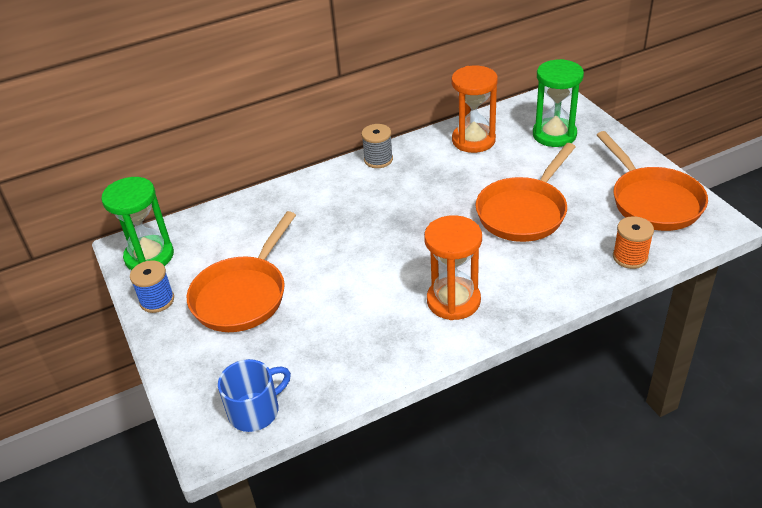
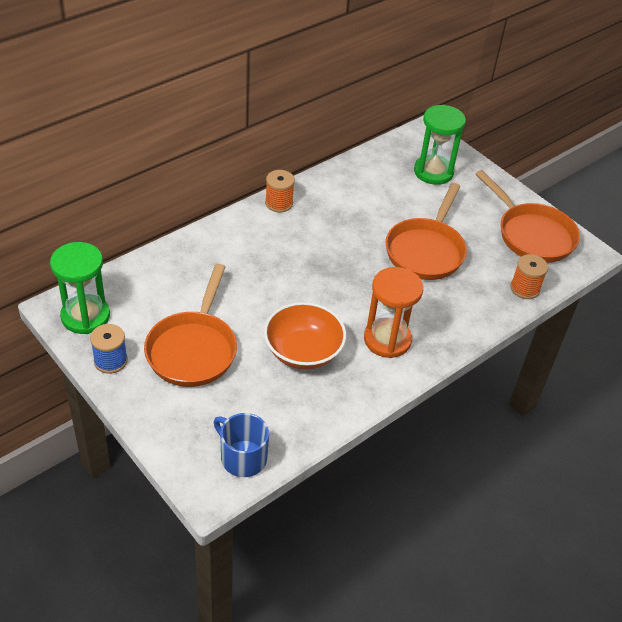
camera: 20 degrees left, 5 degrees up
(255, 411) = (242, 457): blue mug -> blue mug turned 90 degrees counterclockwise
(356, 306) = (303, 351): none -> orange bowl
(378, 160) = (279, 203): grey spool -> orange spool
(473, 140) = (362, 180): orange hourglass -> none

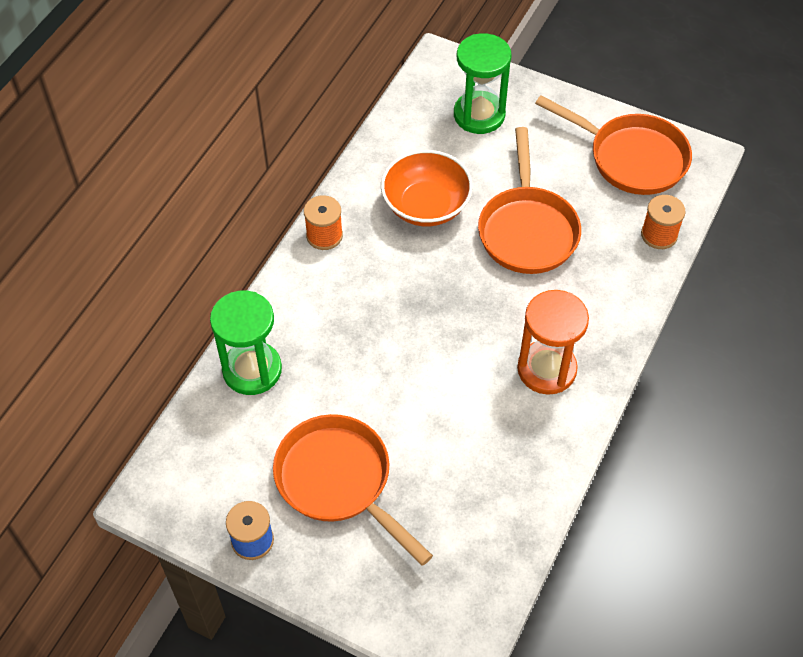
camera: 20 degrees left, 10 degrees up
(85, 316) = (186, 494): green hourglass -> green hourglass (252, 370)
(193, 349) = (338, 481): orange pan -> orange pan turned 150 degrees clockwise
(242, 457) = (472, 593): blue mug -> none
(303, 351) = (463, 427): orange bowl -> orange bowl (426, 206)

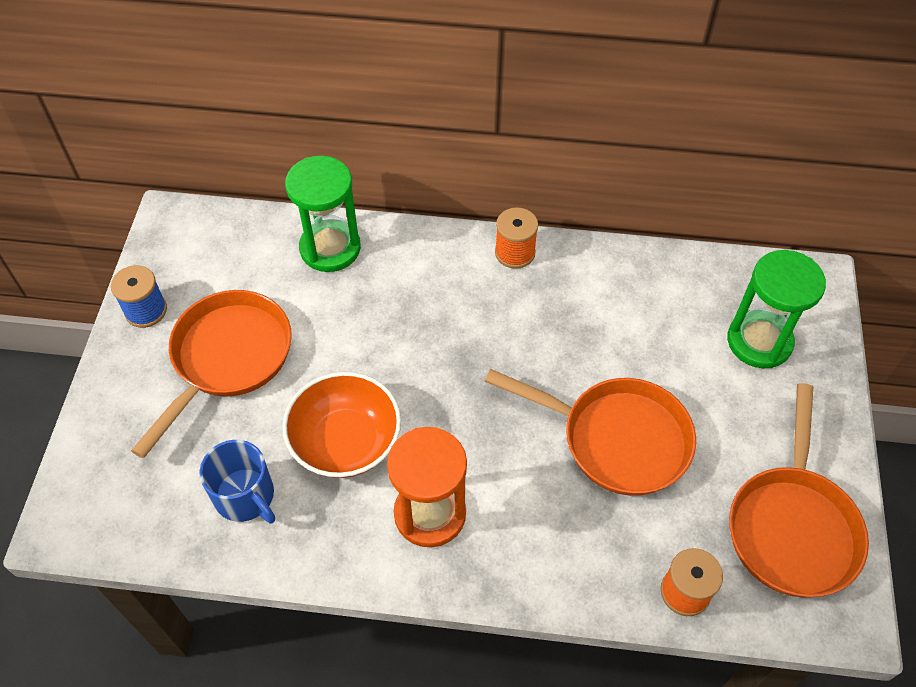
camera: 70 degrees right, 0 degrees up
(426, 206) = (599, 329): orange bowl -> orange bowl (345, 442)
(484, 497) = (245, 496): none -> blue mug
(527, 230) = (617, 439): orange pan -> orange pan turned 135 degrees counterclockwise

